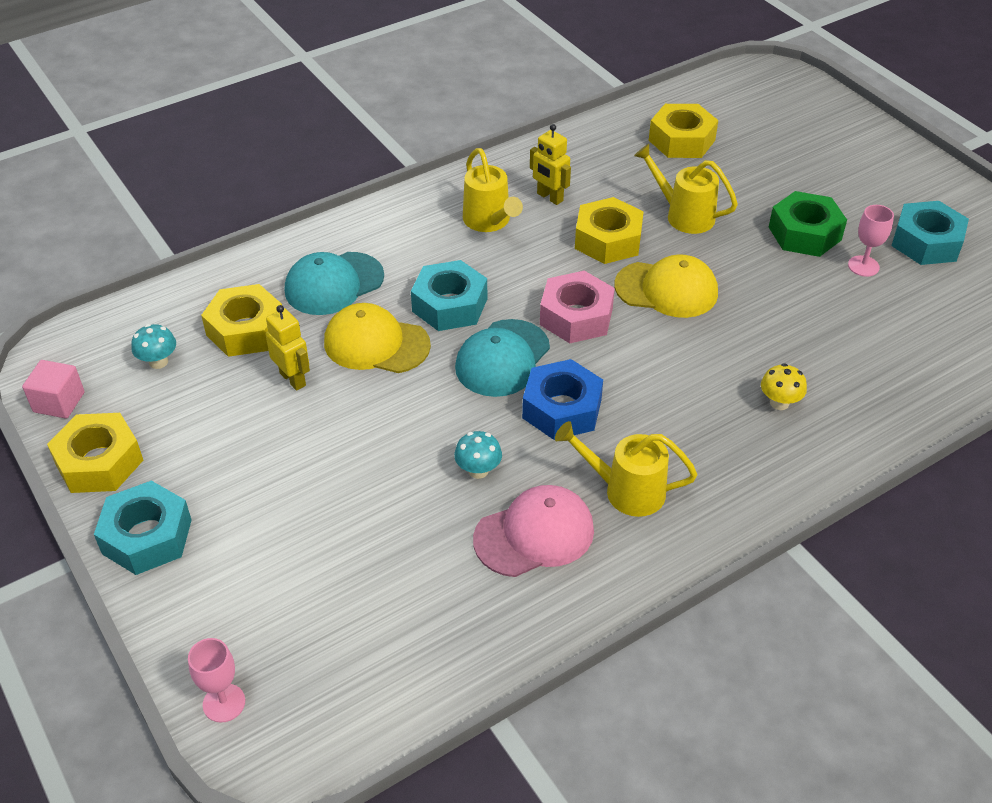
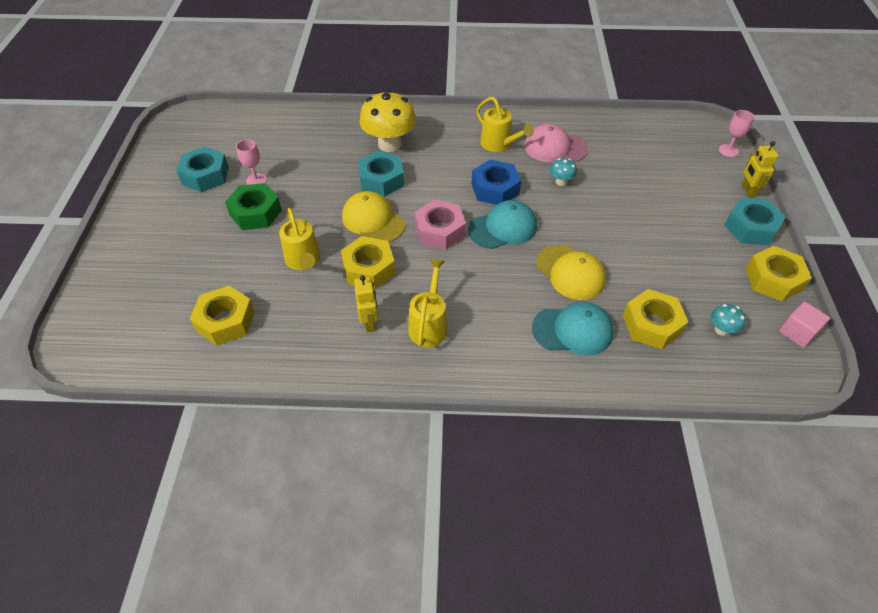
camera: 145 degrees left, 5 degrees up
(293, 379) = (635, 275): yellow robot -> yellow robot (747, 191)
(449, 305) = (507, 275): turquoise nut -> turquoise nut (381, 180)
(779, 403) = (389, 144): yellow mushroom -> yellow mushroom, size x2.19

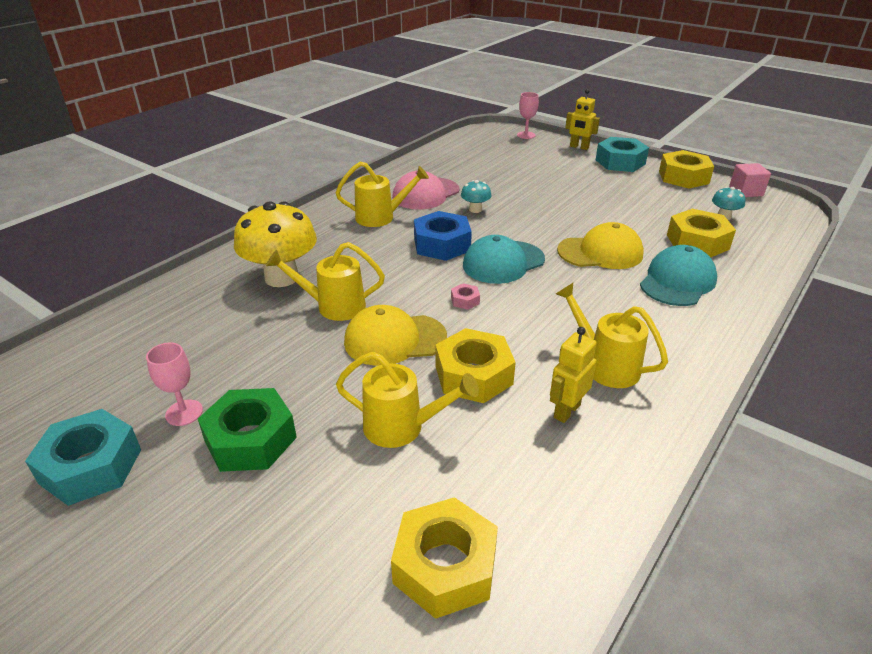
camera: 55 degrees left, 15 degrees down
(369, 322) = (566, 411): yellow robot -> yellow robot turned 75 degrees counterclockwise
(381, 180) = (333, 306): turquoise nut -> yellow watering can
(439, 230) = (465, 300): pink nut -> pink nut, size x0.44
(503, 228) = (503, 262): turquoise cap -> turquoise cap turned 135 degrees counterclockwise

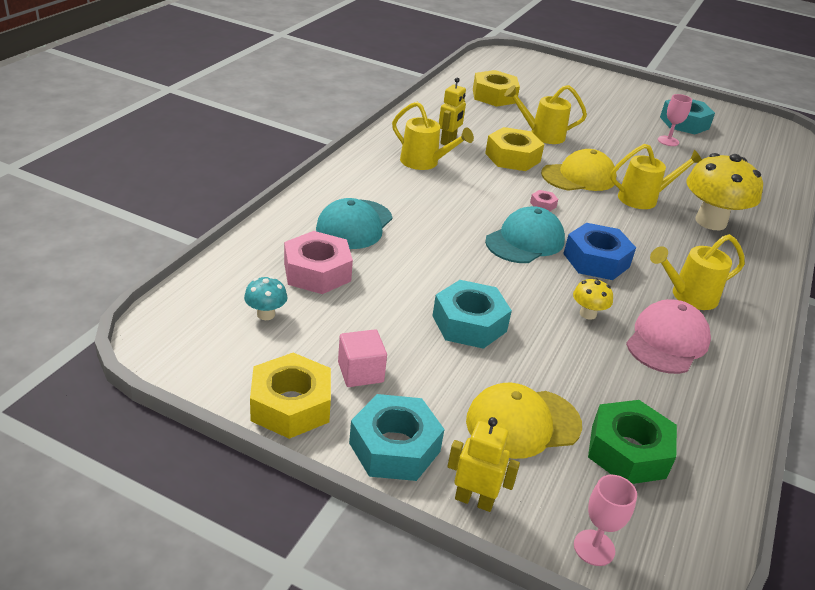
camera: 165 degrees right, 0 degrees up
(251, 439) = (619, 131): green nut -> green nut (628, 451)
(475, 209) = (588, 314): turquoise mushroom -> yellow mushroom
(570, 207) = (469, 323): none -> turquoise nut
(600, 252) = (428, 255): yellow cap -> yellow cap (522, 423)
(697, 242) = (317, 272): yellow nut -> pink nut
(745, 191) = (203, 371): pink cube -> pink cube (360, 372)

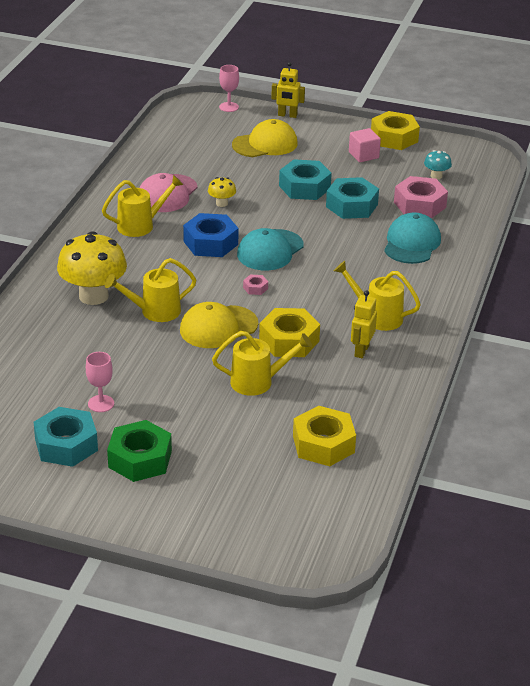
camera: 175 degrees right, 0 degrees up
(394, 447) = (332, 128): turquoise nut -> turquoise nut (351, 205)
(628, 451) = (206, 139): green nut -> green nut (140, 459)

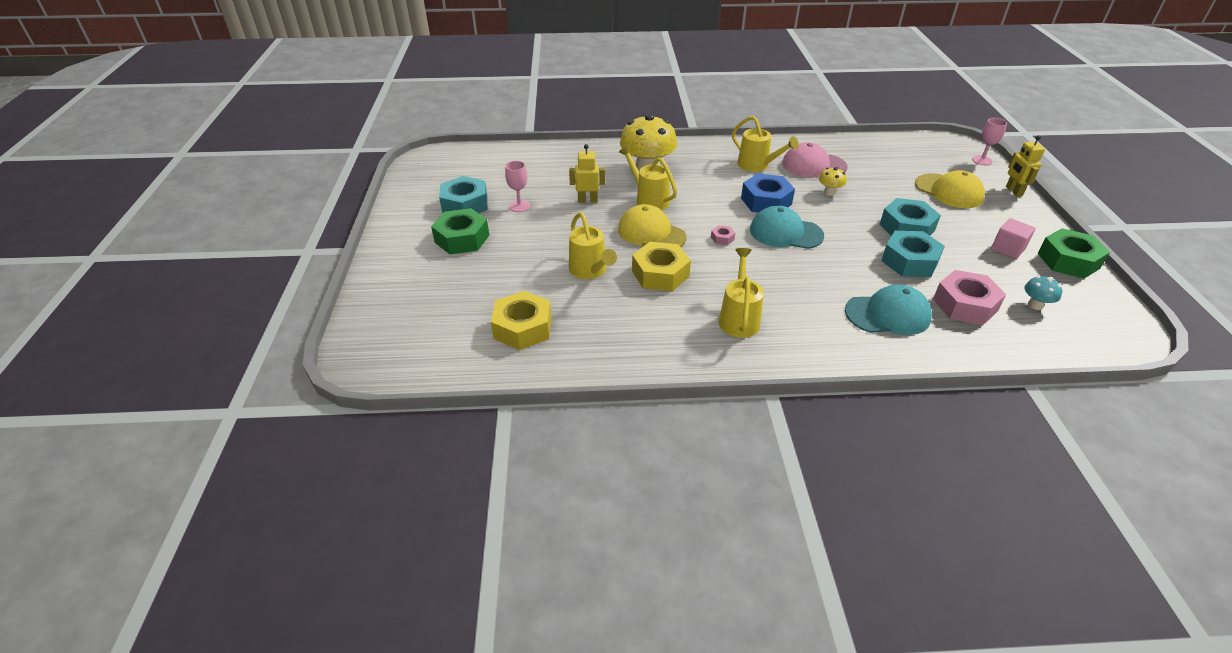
camera: 70 degrees right, 5 degrees up
(361, 351) = (676, 320): yellow robot -> yellow robot (587, 200)
(394, 138) = (1068, 261): yellow nut -> green nut

